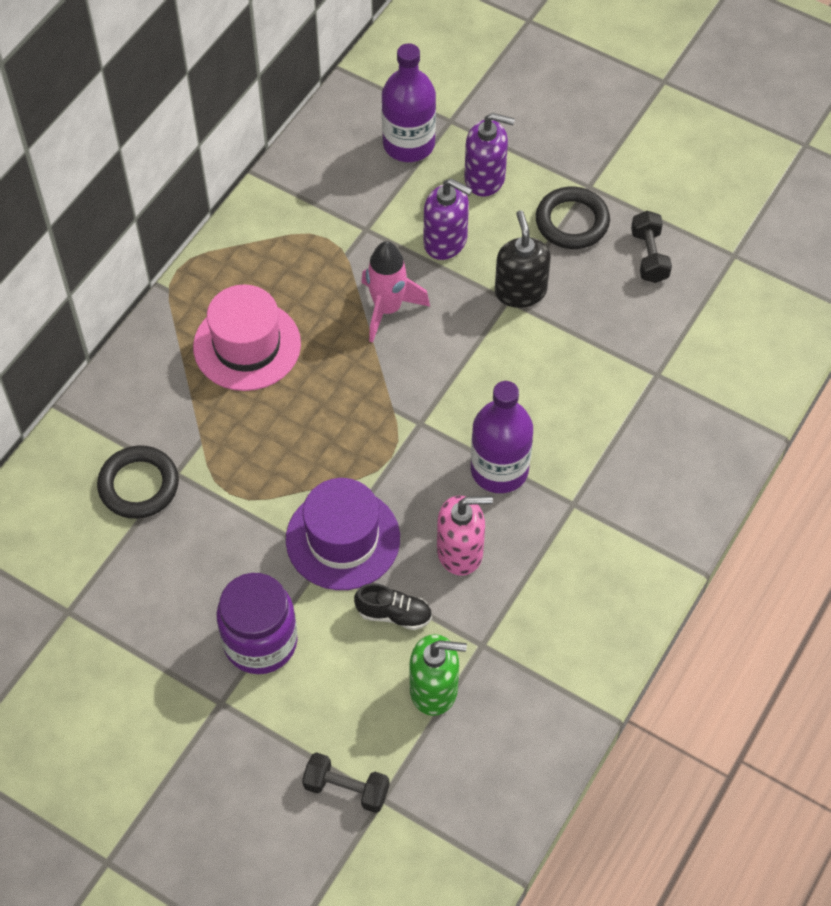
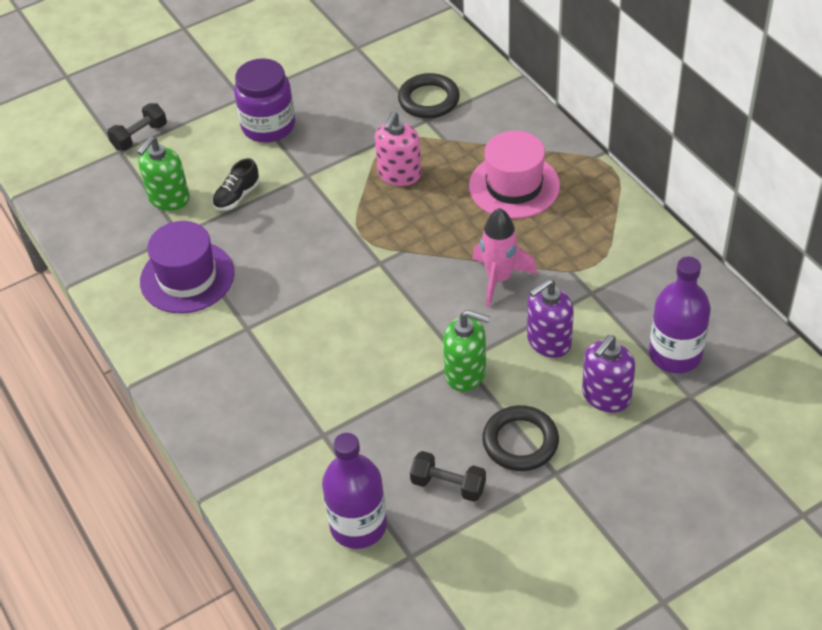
camera: 120 degrees right, 10 degrees down
(343, 539) = (313, 188): purple hat -> purple hat (187, 277)
(460, 551) = (257, 247): pink soap dispenser -> pink soap dispenser (399, 174)
(499, 469) = (307, 294): purple bottle -> purple bottle (358, 526)
(520, 291) = (465, 373): black soap dispenser -> green soap dispenser

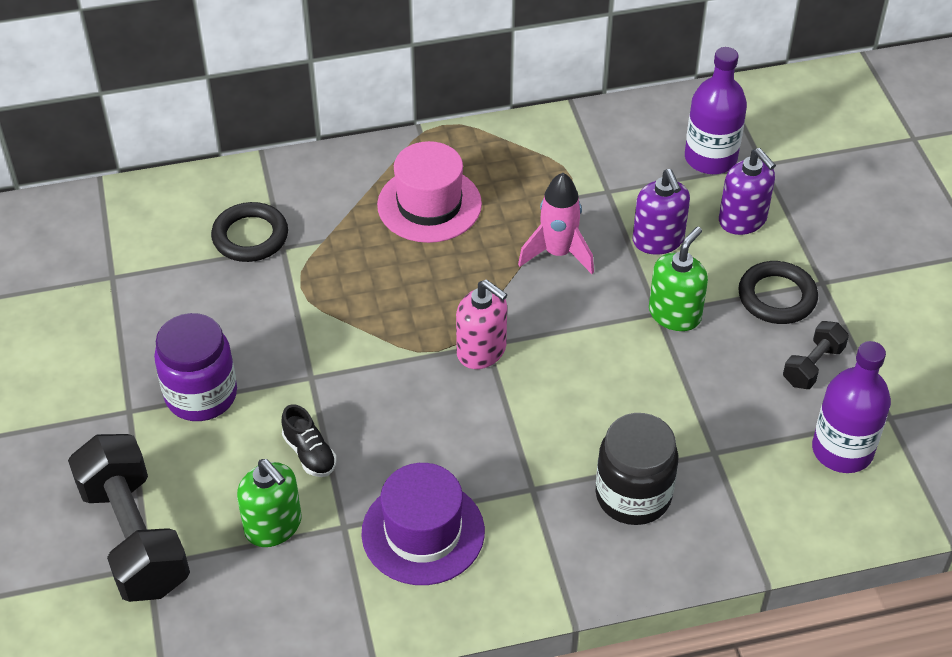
camera: 75 degrees left, 0 degrees up
(140, 136) = (135, 537): black dumbbell -> black dumbbell, size x2.03
(260, 391) = (633, 495): none -> black jar
(399, 174) = (358, 293): pink soap dispenser -> pink soap dispenser (482, 351)

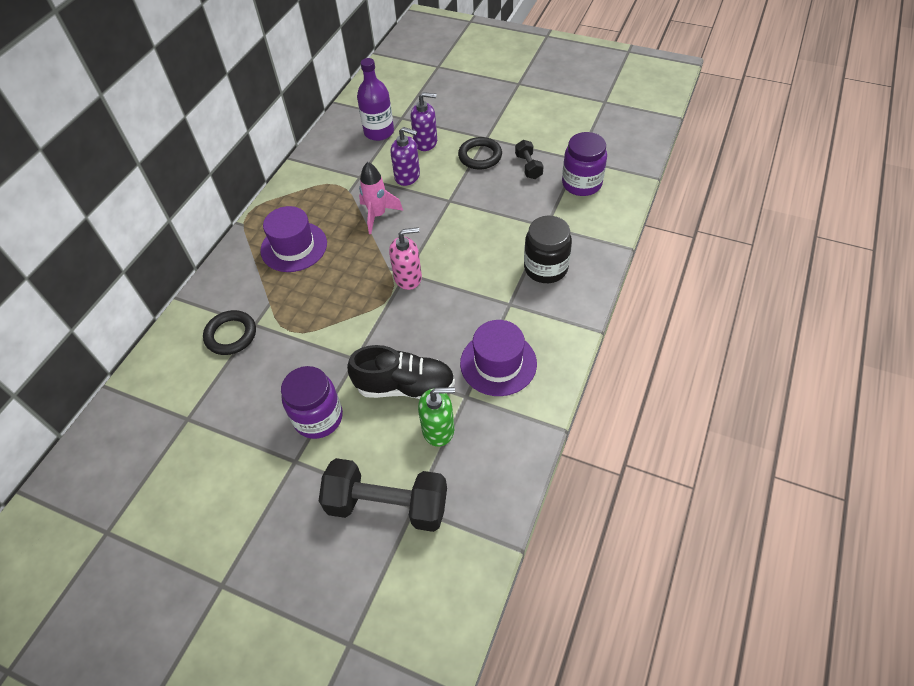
camera: 50 degrees left, 5 degrees up
(309, 453) = (405, 386): black shoe -> black shoe, size x1.97
(429, 204) = (294, 247): pink hat -> purple hat
(675, 314) = (456, 195): green soap dispenser -> none
(842, 450) = (581, 184): purple bottle -> purple jar

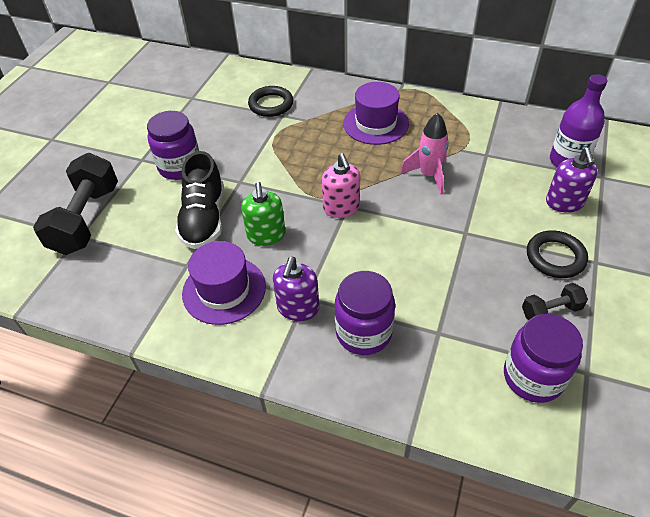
camera: 85 degrees right, 5 degrees down
(407, 176) = (497, 192): purple soap dispenser -> purple soap dispenser (298, 308)
(438, 429) = (153, 247): green soap dispenser -> green soap dispenser (266, 235)
(545, 268) = (363, 333): black jar -> purple jar

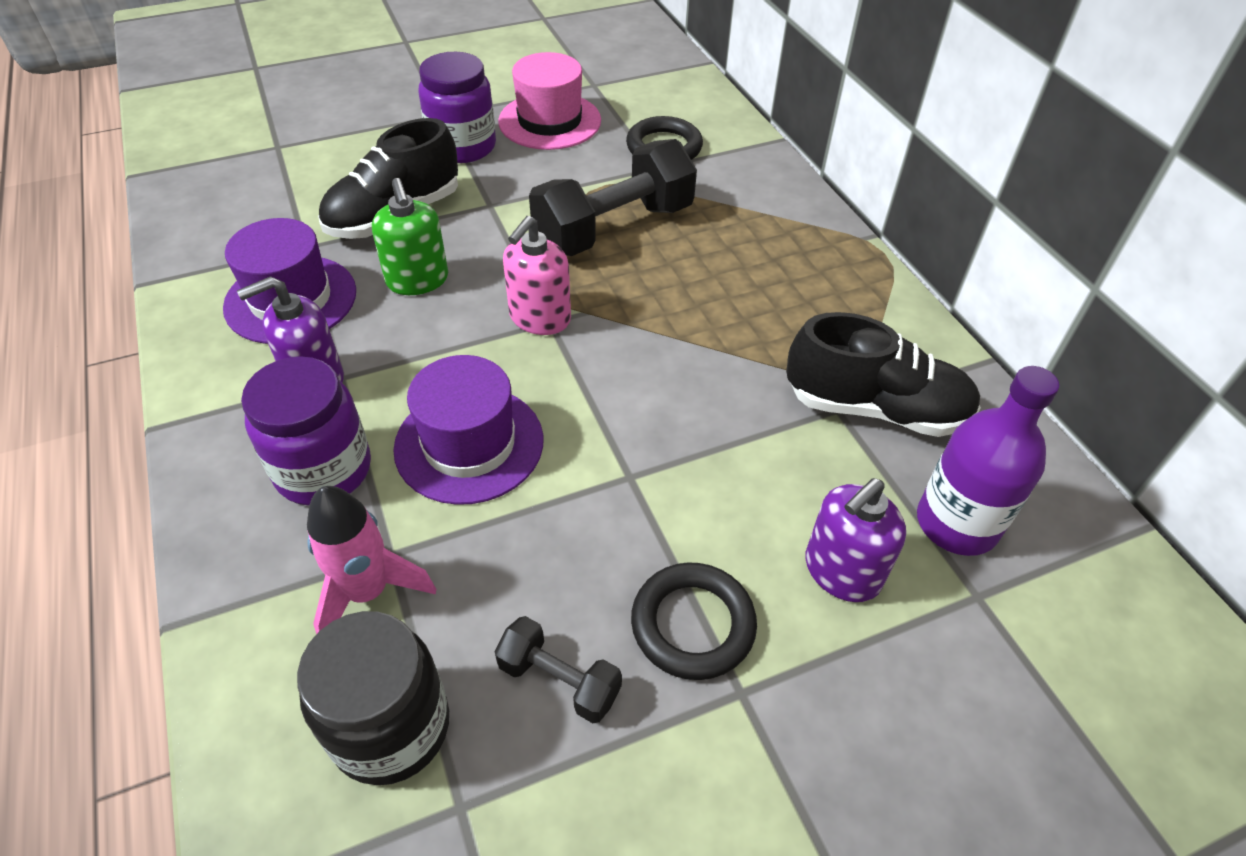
camera: 45 degrees right, 0 degrees up
(86, 219) = (307, 136): black dumbbell -> black dumbbell (614, 228)
(201, 127) = (549, 121): none -> pink hat
(266, 235) = (417, 280): green soap dispenser -> green soap dispenser turned 60 degrees counterclockwise
(375, 123) = (751, 256): purple hat -> purple hat (469, 444)
(429, 175) = (708, 369): pink rocket -> pink rocket (368, 592)
(495, 145) = (875, 408): none -> black shoe
(533, 377) = (391, 727): purple jar -> black jar

